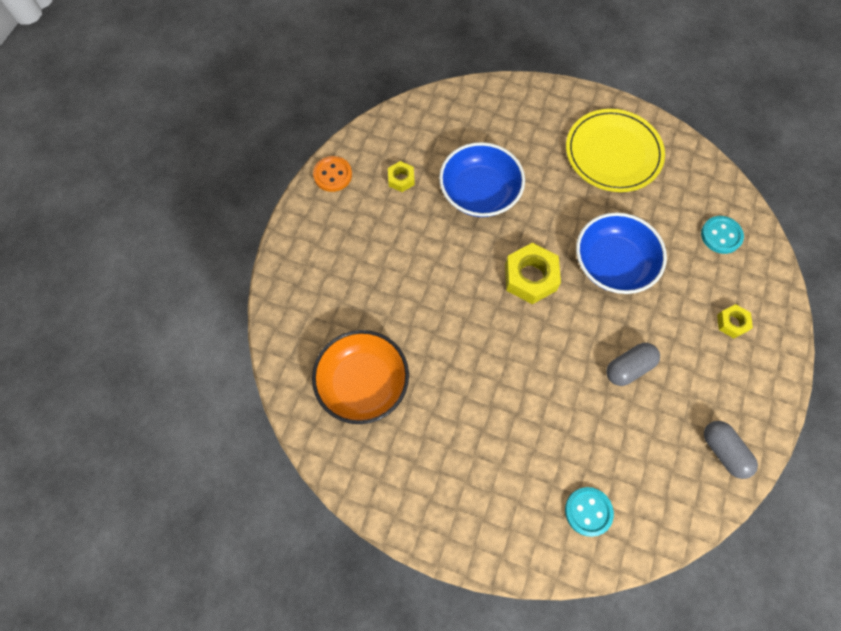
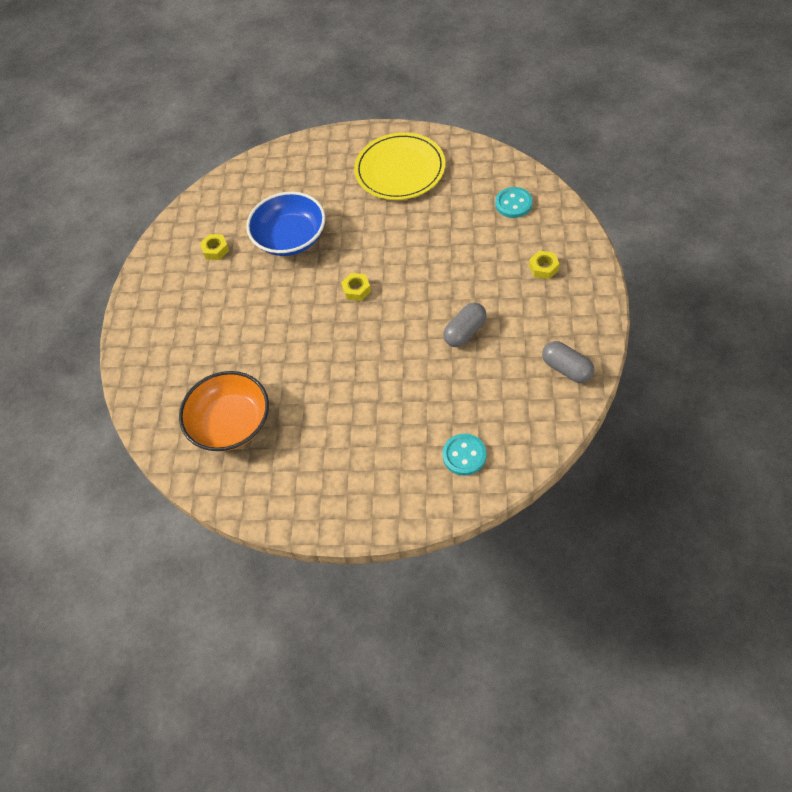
camera: 10 degrees left, 10 degrees down
(333, 175) = (151, 266): orange button -> none
(530, 277) = (356, 290): yellow nut -> yellow nut, size x0.55
(613, 264) = (426, 256): blue bowl -> none

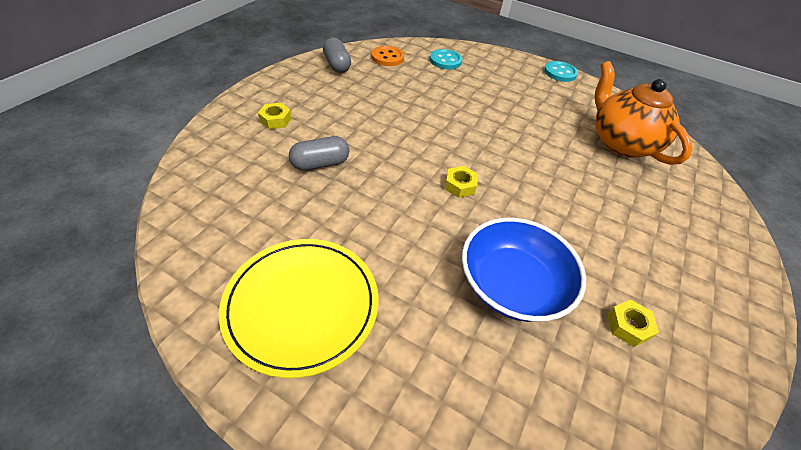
camera: 165 degrees left, 10 degrees down
(231, 423) = (621, 143): orange bowl -> orange teapot
(465, 332) = (386, 112): grey capsule -> grey capsule (320, 164)
(513, 204) = (228, 182): turquoise button -> turquoise button (560, 73)
(529, 417) = (387, 57): none -> orange button

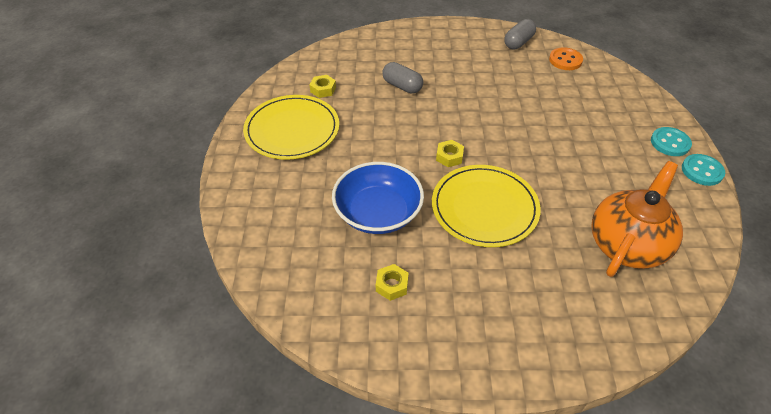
camera: 65 degrees right, 0 degrees up
(275, 120) = (422, 49): yellow nut -> yellow nut (323, 89)
(445, 61) = (608, 91): turquoise button -> turquoise button (670, 143)
(545, 198) = (484, 208): none -> yellow plate

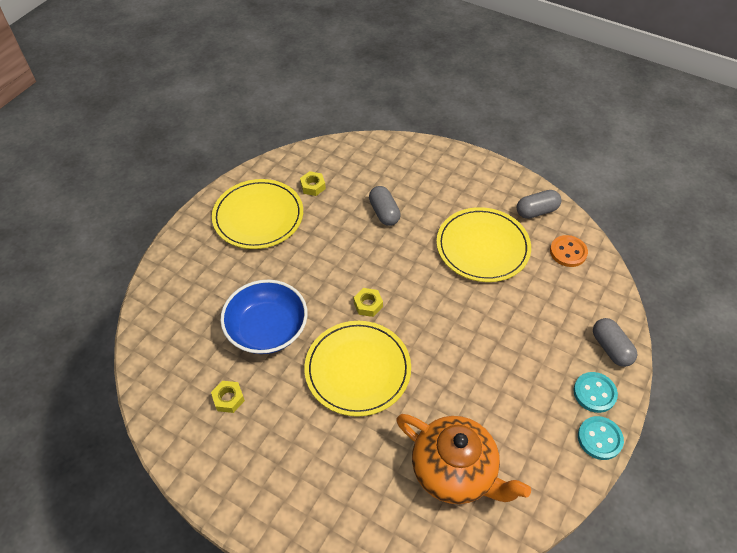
camera: 30 degrees right, 5 degrees up
(501, 80) = (482, 247): none -> yellow plate
(627, 244) = (454, 471): orange teapot -> orange teapot turned 60 degrees clockwise
(652, 109) = (611, 348): none -> grey capsule

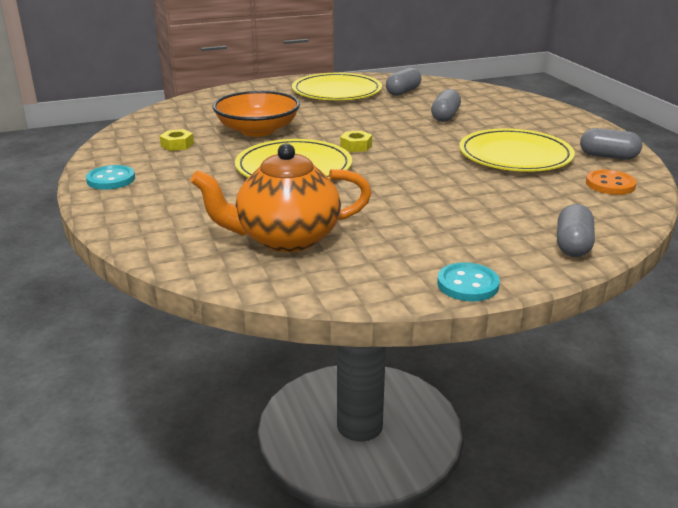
camera: 40 degrees right, 25 degrees down
(267, 329) = (257, 130): blue bowl -> orange bowl
(313, 186) = (403, 92): yellow nut -> grey capsule
(454, 471) = (286, 238): orange teapot -> orange teapot turned 90 degrees clockwise
(594, 393) = (507, 260): turquoise button -> turquoise button (111, 179)

